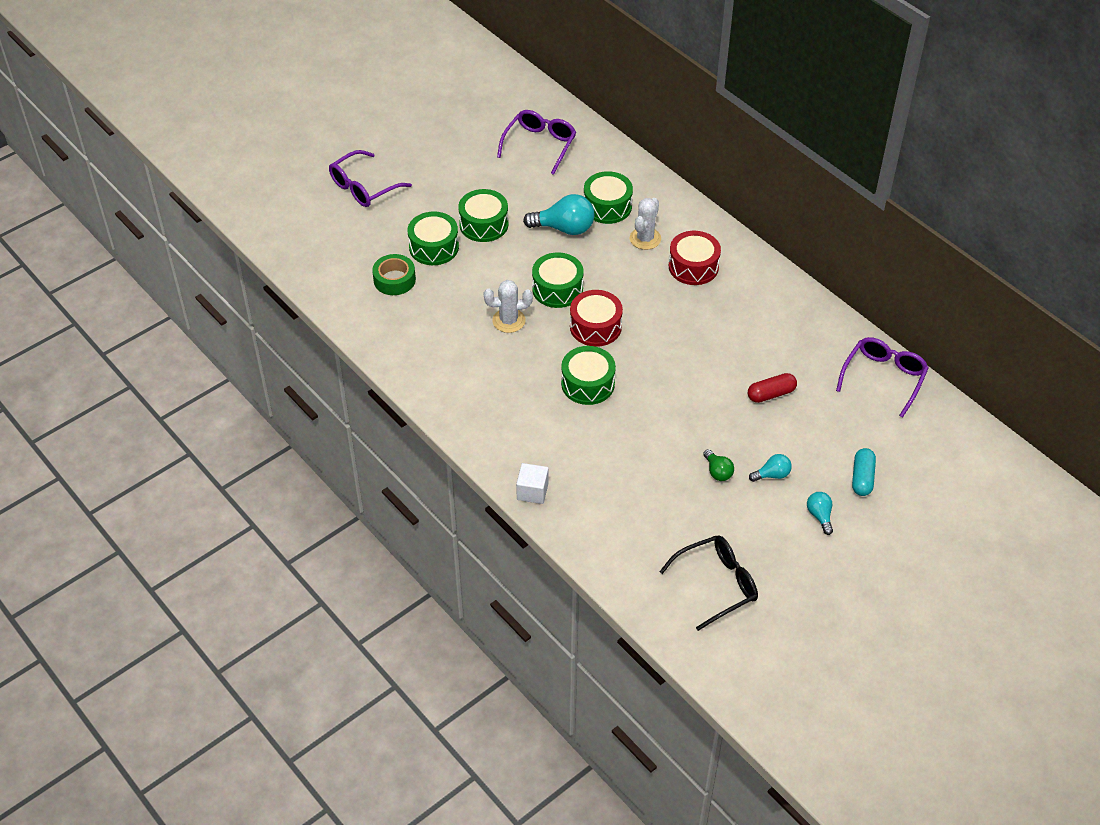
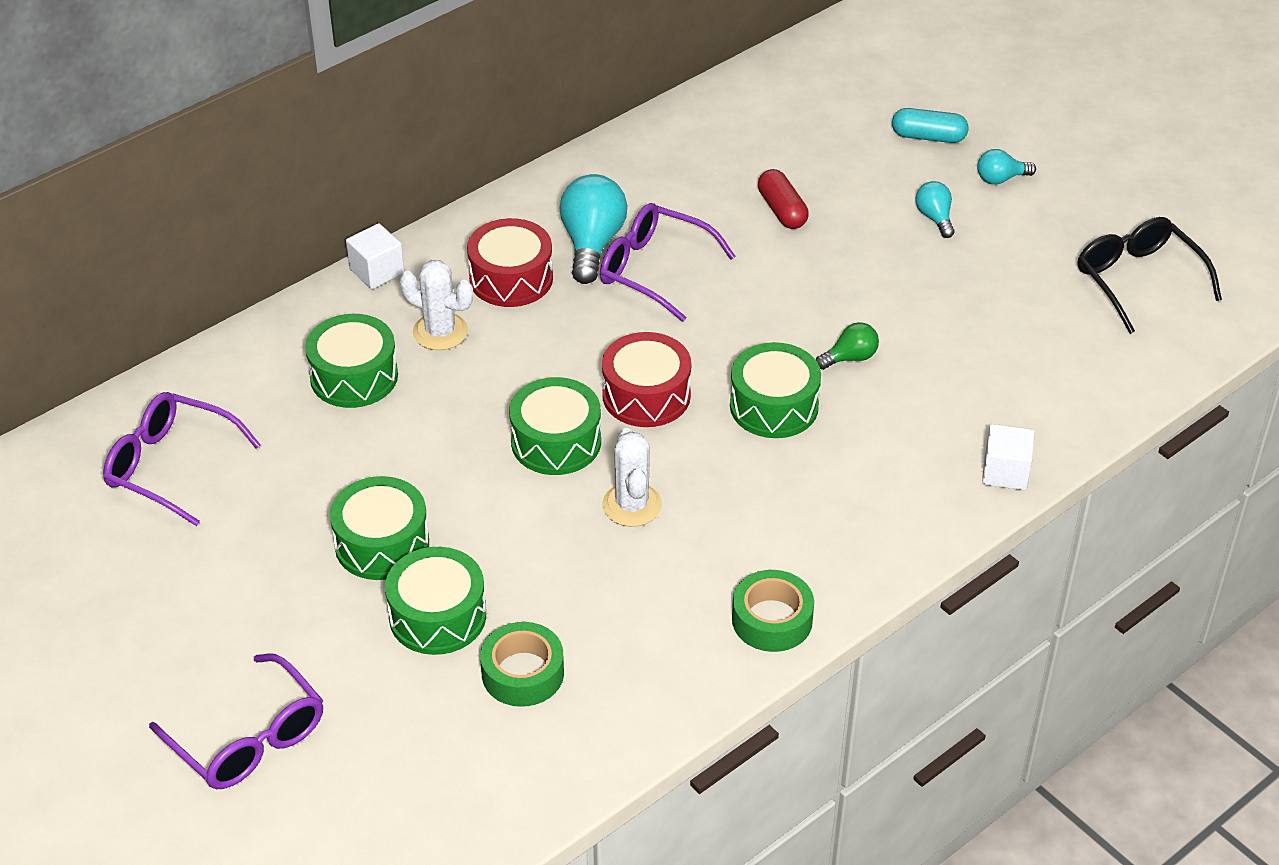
camera: 90 degrees left, 5 degrees down
(423, 377) = (772, 620): none -> green tape
(564, 228) = (404, 432): turquoise light bulb -> turquoise light bulb (592, 244)
(695, 210) = (377, 271): none -> white cube
(717, 472) = (937, 270): green light bulb -> green light bulb (850, 358)
(884, 378) = (744, 103): purple glasses -> purple glasses (653, 270)

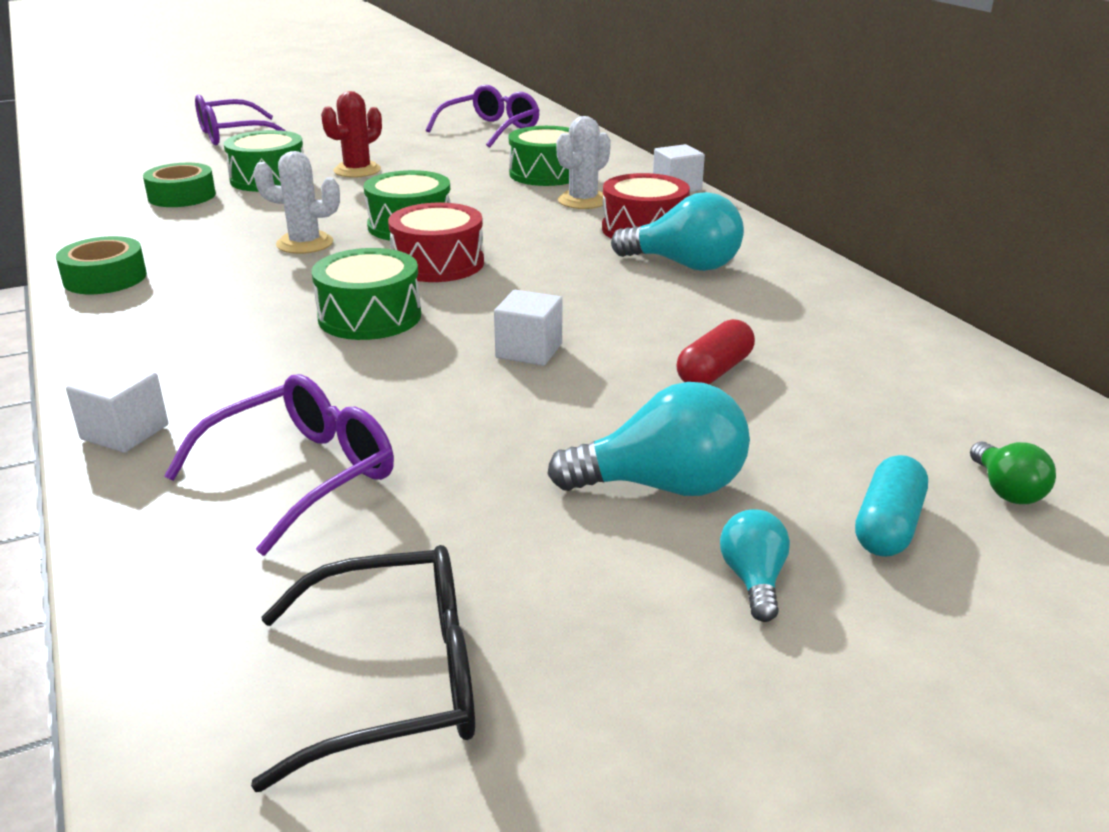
camera: 105 degrees right, 15 degrees down
(382, 544) = (357, 170): green drum -> red cactus
(653, 270) = (628, 287): purple glasses -> purple glasses (303, 474)
(782, 210) = (714, 371): red capsule -> red capsule turned 45 degrees counterclockwise
(792, 303) = (529, 351): none -> white cube
(850, 358) = (409, 369): green light bulb -> green light bulb (1006, 490)
(934, 218) = (662, 486): turquoise light bulb -> turquoise light bulb, size x1.85

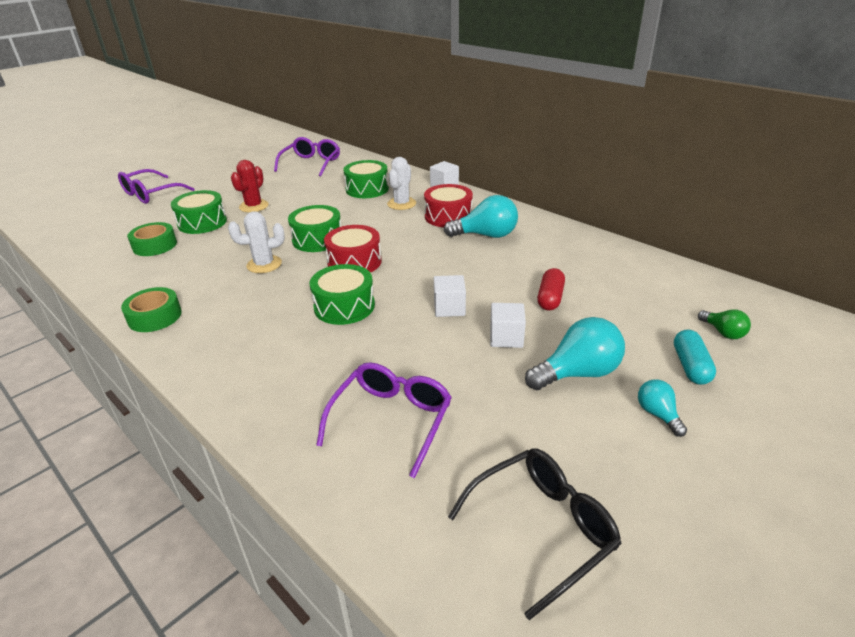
camera: 20 degrees left, 5 degrees up
(125, 432) = (263, 422): white cube -> white cube (506, 338)

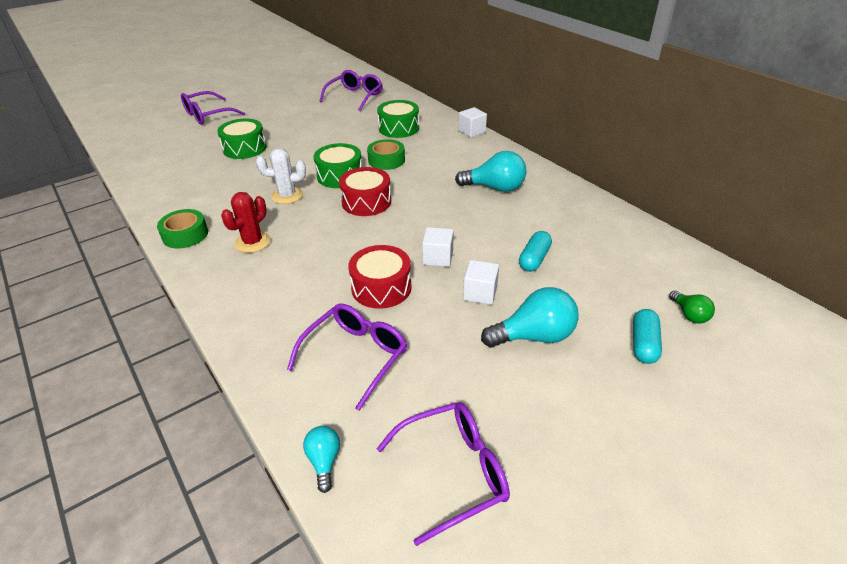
camera: 10 degrees right, 5 degrees up
(155, 245) = (200, 167): green tape -> green tape (386, 160)
(254, 206) = (293, 136): red cactus -> red cactus (253, 242)
(344, 306) = (345, 244): green drum -> none
(401, 204) = (426, 147): white cactus -> none
(448, 216) = (465, 164): red drum -> red drum (381, 287)
(542, 528) = (454, 472): black glasses -> purple glasses
(550, 298) = (534, 259): red capsule -> turquoise capsule
(657, 414) = (594, 386): turquoise light bulb -> turquoise light bulb (324, 461)

